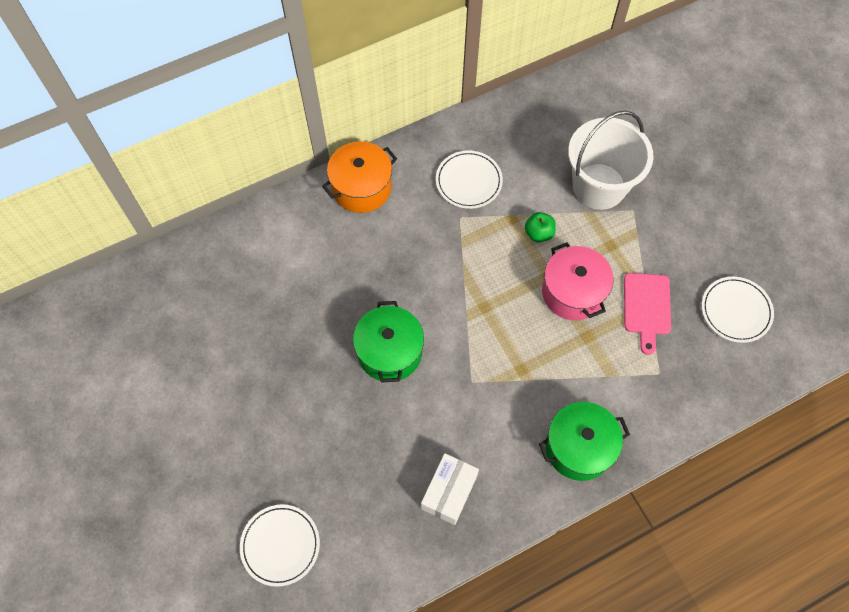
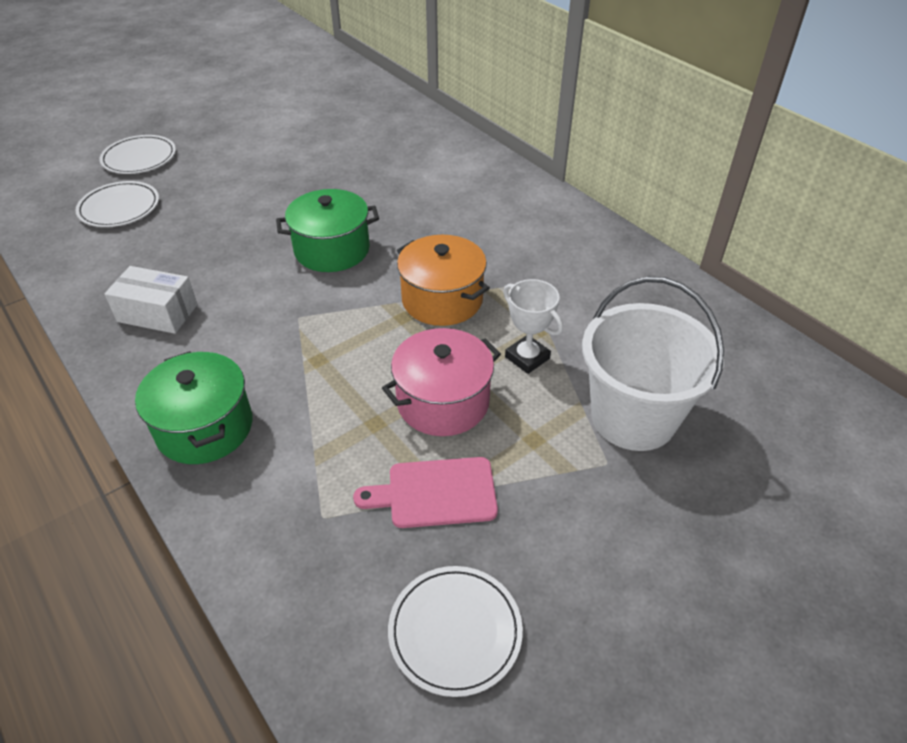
camera: 80 degrees right, 20 degrees down
(361, 188) = (537, 206): orange pot -> orange pot (442, 299)
(468, 181) = (582, 285): white plate -> white plate (139, 158)
(538, 233) = (527, 358): green apple -> white trophy

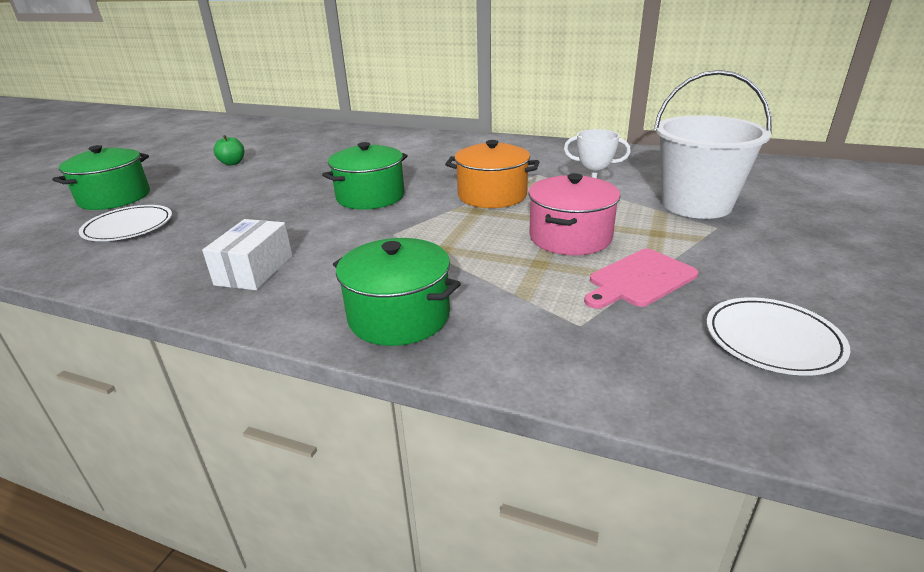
camera: 30 degrees left, 15 degrees down
(139, 158) = (115, 198): white plate -> green pot
(157, 313) = (254, 270): white box -> white box turned 60 degrees counterclockwise
(266, 139) = (232, 163): none -> green apple

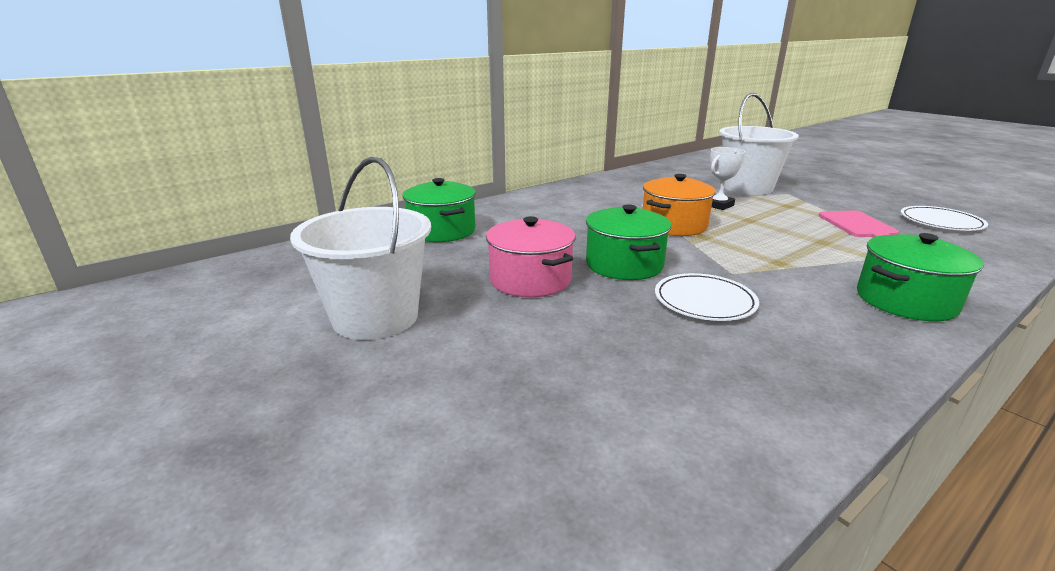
camera: 60 degrees left, 5 degrees down
(115, 198) = (390, 440): green pot -> green pot (442, 231)
(128, 227) = (564, 430): white plate -> white plate (704, 301)
(232, 163) = (375, 317): green apple -> white bucket
(254, 270) = (786, 348): white box -> none
(570, 237) = (781, 225): pink pot -> pink pot (530, 280)

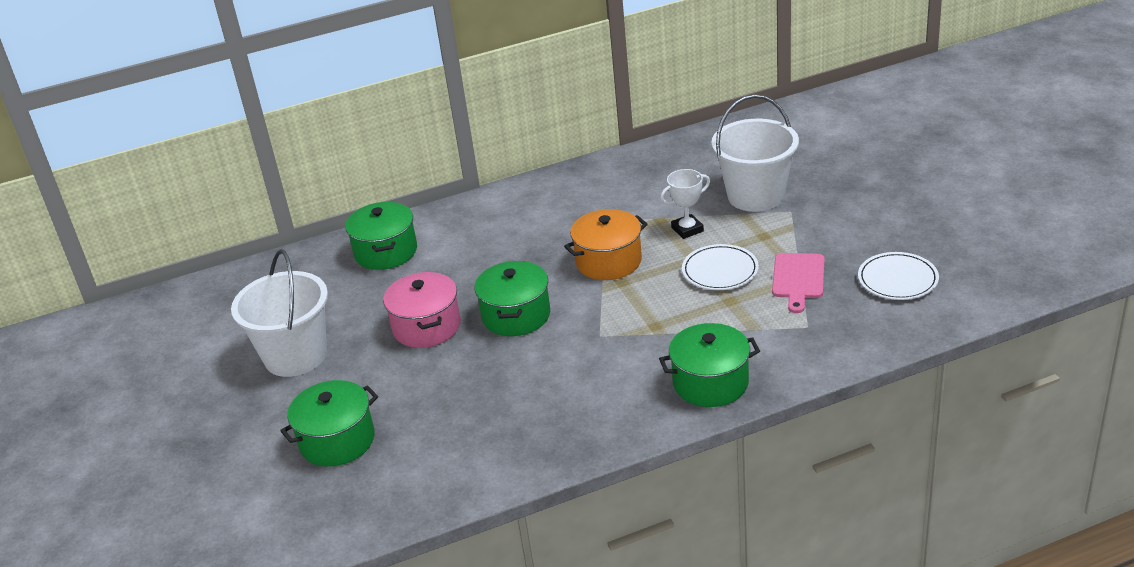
camera: 20 degrees right, 10 degrees up
(491, 411) = (337, 441): none -> green pot
(704, 301) = (546, 365): white plate -> white plate (720, 271)

